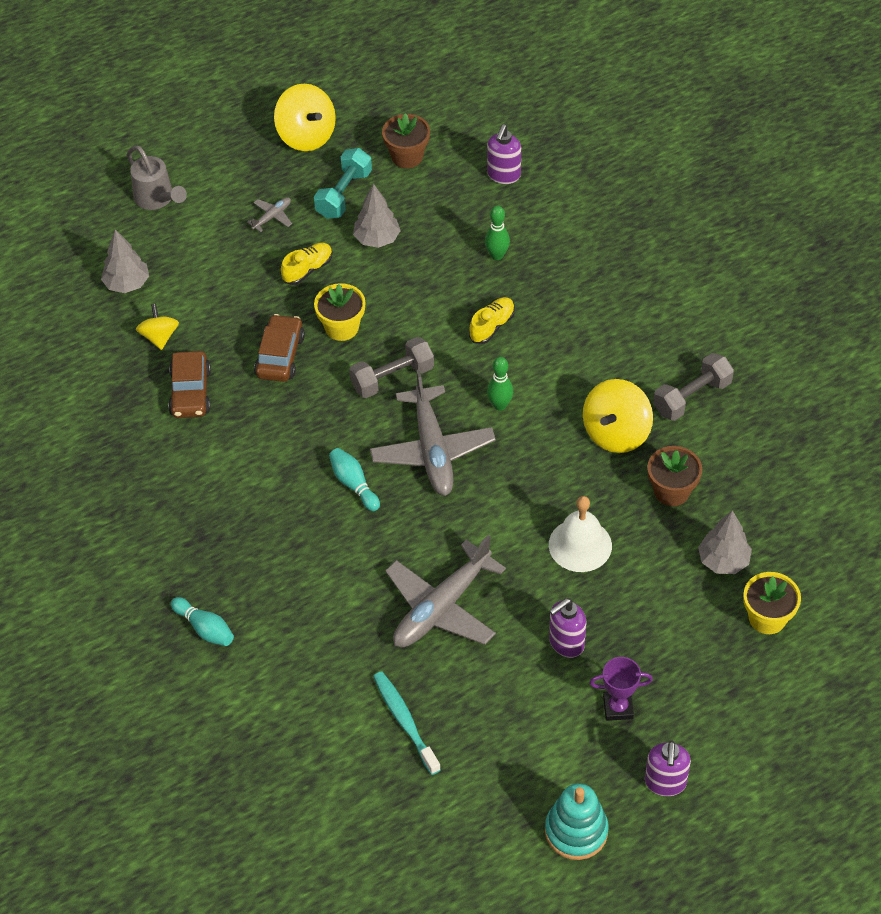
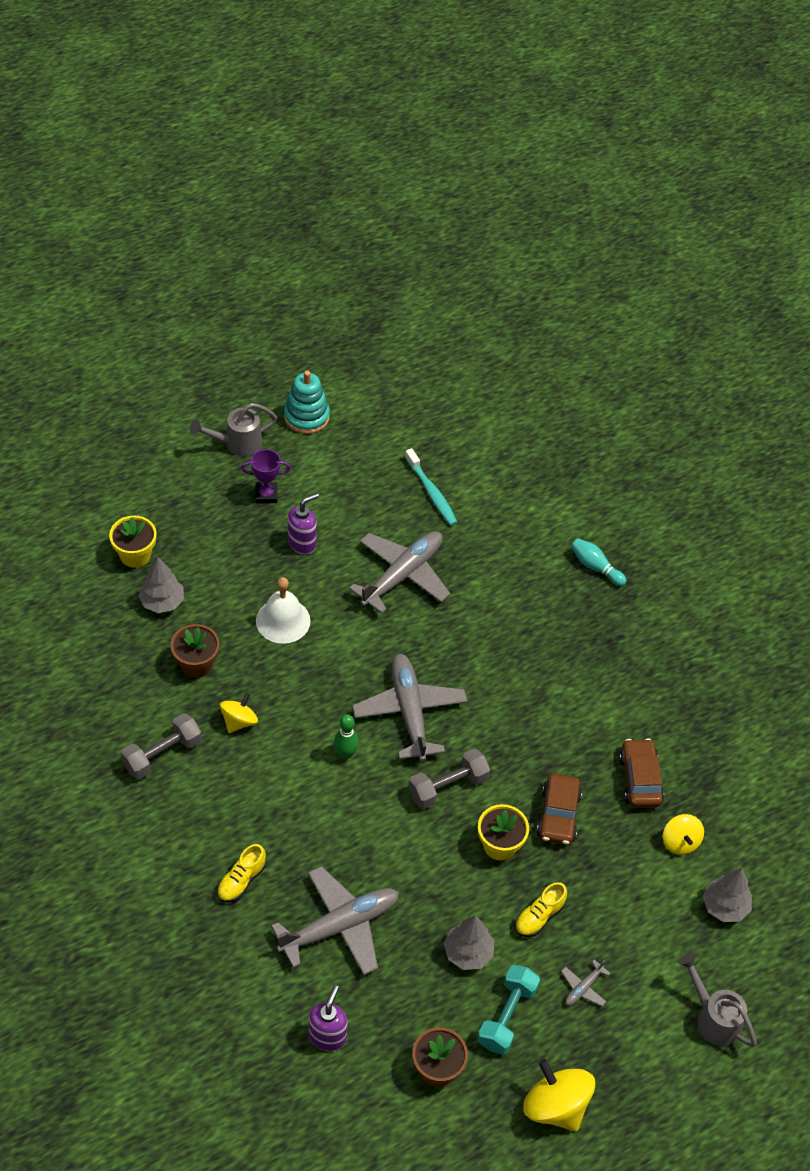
camera: 175 degrees right, 0 degrees up
(354, 484) = (480, 682): turquoise bowling pin -> none
(492, 326) = (349, 840): yellow shoe -> yellow shoe (241, 880)
(497, 255) = (340, 926): green bowling pin -> grey plane
(616, 433) = (239, 721): yellow spinning top -> yellow spinning top, size x0.61
(665, 783) = (237, 443): purple soap dispenser -> grey watering can

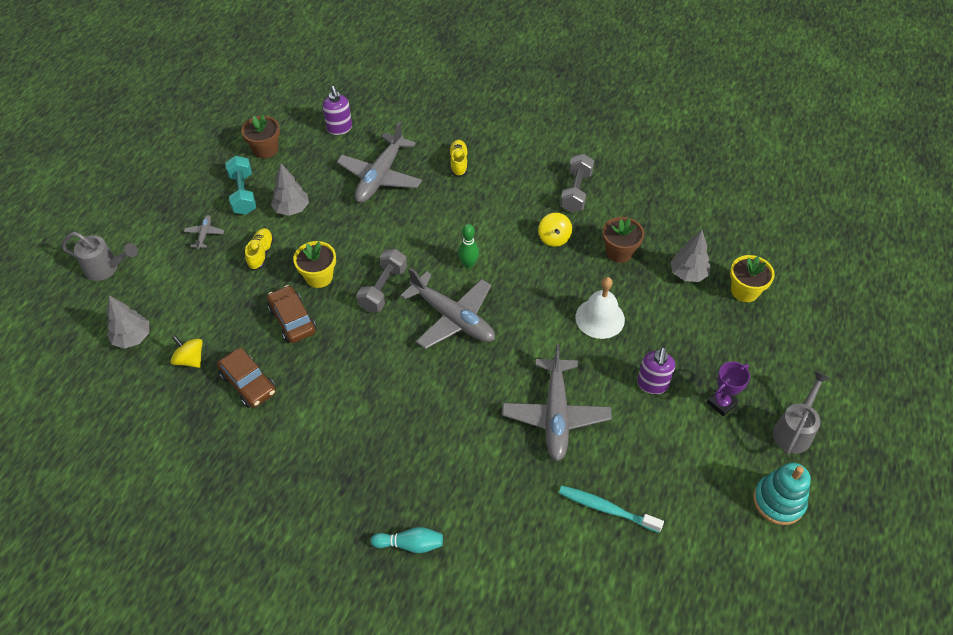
camera: 145 degrees right, 0 degrees up
(555, 1106) = (183, 172): yellow spinning top -> none

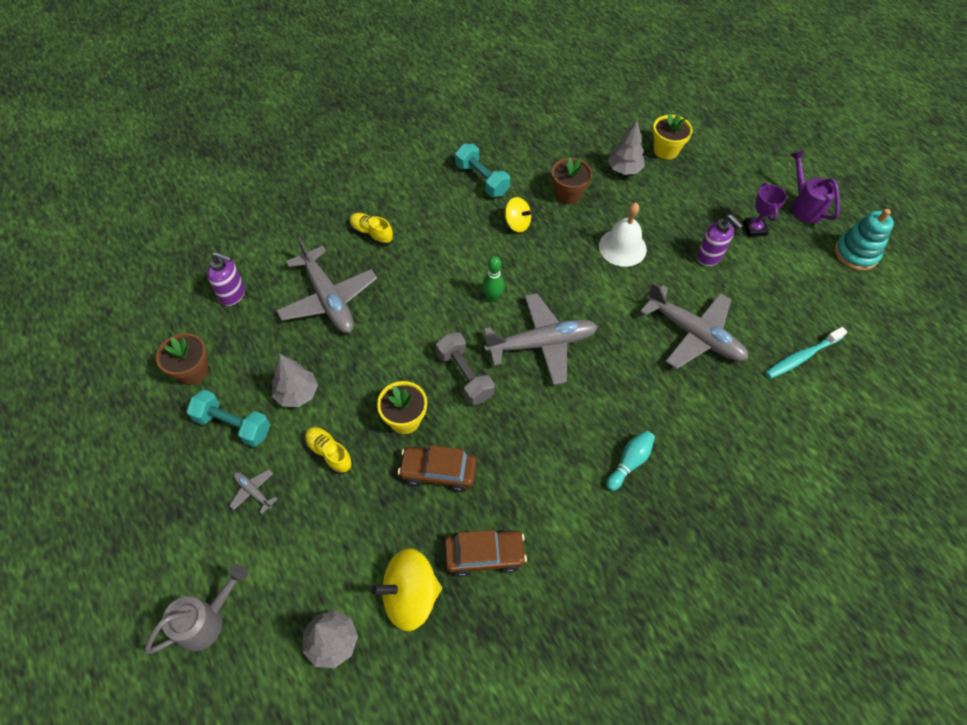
camera: 55 degrees left, 5 degrees up
(190, 359) = (410, 596): yellow spinning top -> yellow spinning top, size x1.65
(410, 544) = (752, 516): turquoise bowling pin -> turquoise bowling pin (629, 462)
(576, 192) = (482, 179): grey dumbbell -> turquoise dumbbell
(794, 430) = (804, 206): grey watering can -> purple watering can

